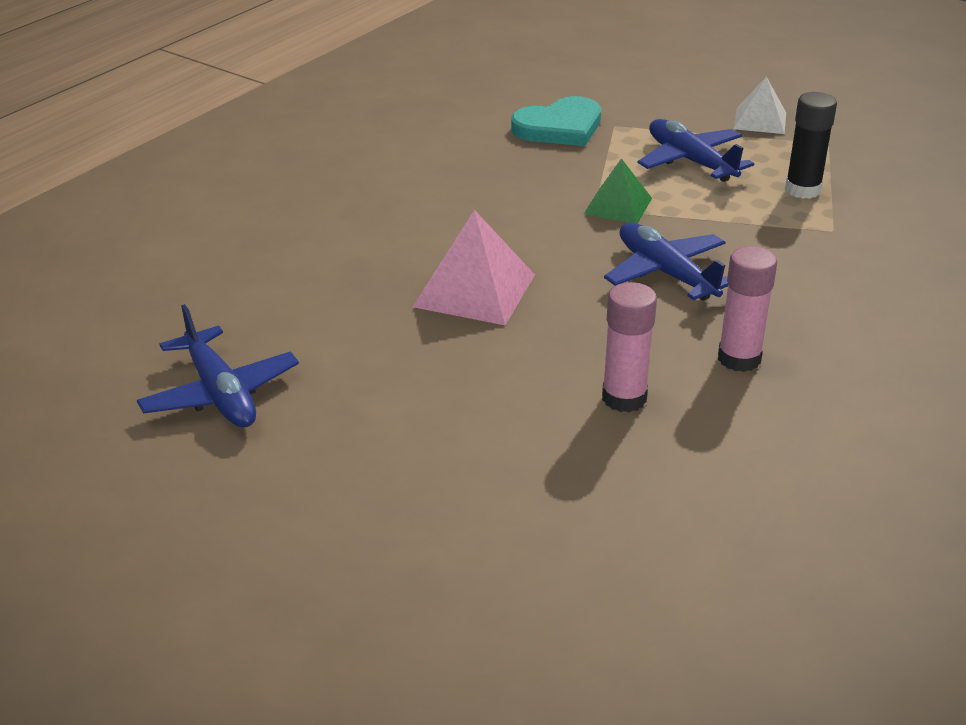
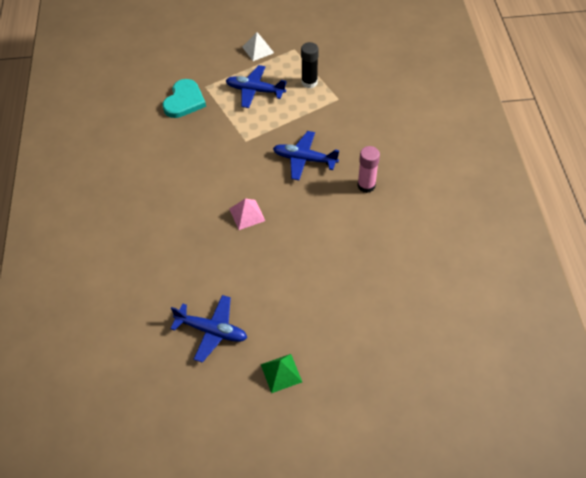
camera: 40 degrees left, 20 degrees up
(475, 290) = (247, 214): pink pyramid -> pink pyramid, size x0.64
(618, 206) = (253, 134): green pyramid -> green pyramid (281, 373)
(624, 398) = (348, 230): pink glue stick -> none

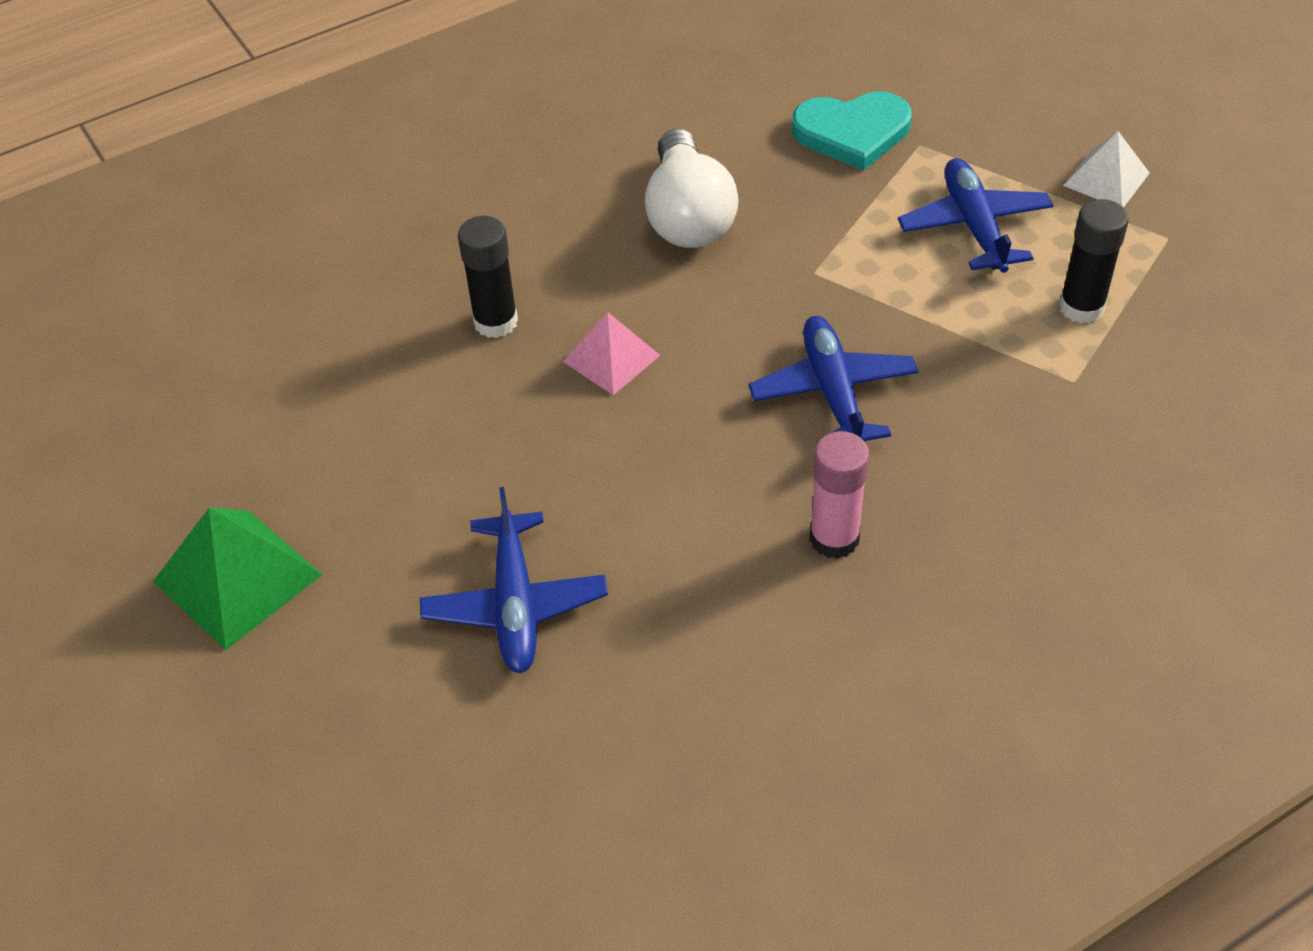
camera: 65 degrees right, 5 degrees down
(191, 164) = (688, 216): none -> white light bulb
(203, 243) = (495, 322): none -> black glue stick
(212, 331) = (291, 424): blue plane -> blue plane (515, 605)
(281, 373) = (238, 578): green pyramid -> green pyramid, size x1.57

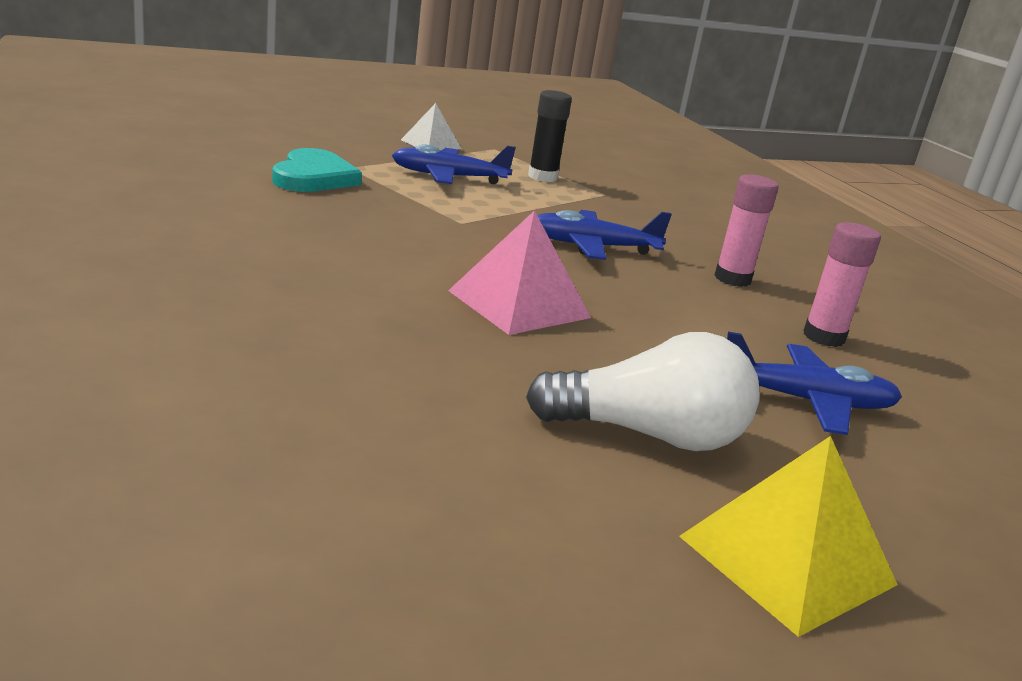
camera: 85 degrees left, 25 degrees down
(238, 578) = (786, 560): green pyramid -> yellow pyramid
(495, 322) = (440, 340): black glue stick -> none
(611, 358) = (519, 304): pink pyramid -> pink pyramid, size x1.57
(688, 216) = (358, 240): white light bulb -> white light bulb (648, 435)
(701, 632) = (823, 337): none -> pink glue stick

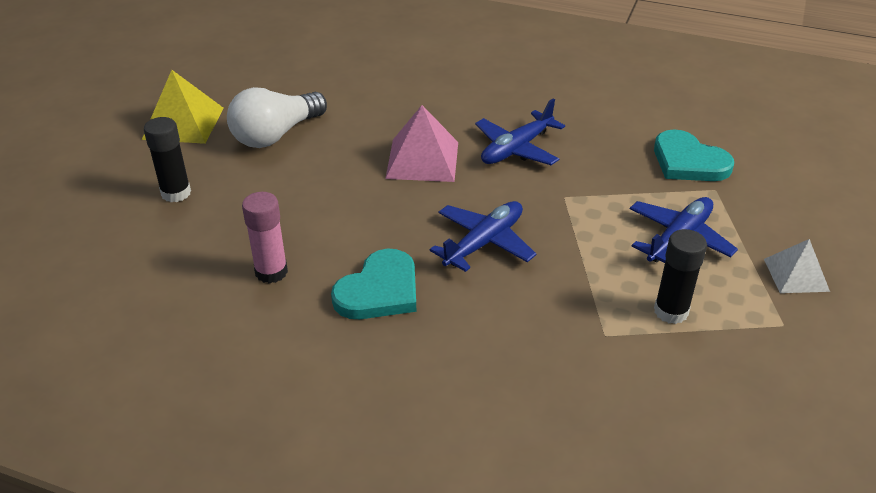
camera: 135 degrees right, 15 degrees up
(732, 279) = (379, 290): pink glue stick -> turquoise heart
(806, 401) = (236, 205): blue plane -> blue plane (516, 149)
(884, 462) = (176, 193): none -> black glue stick

